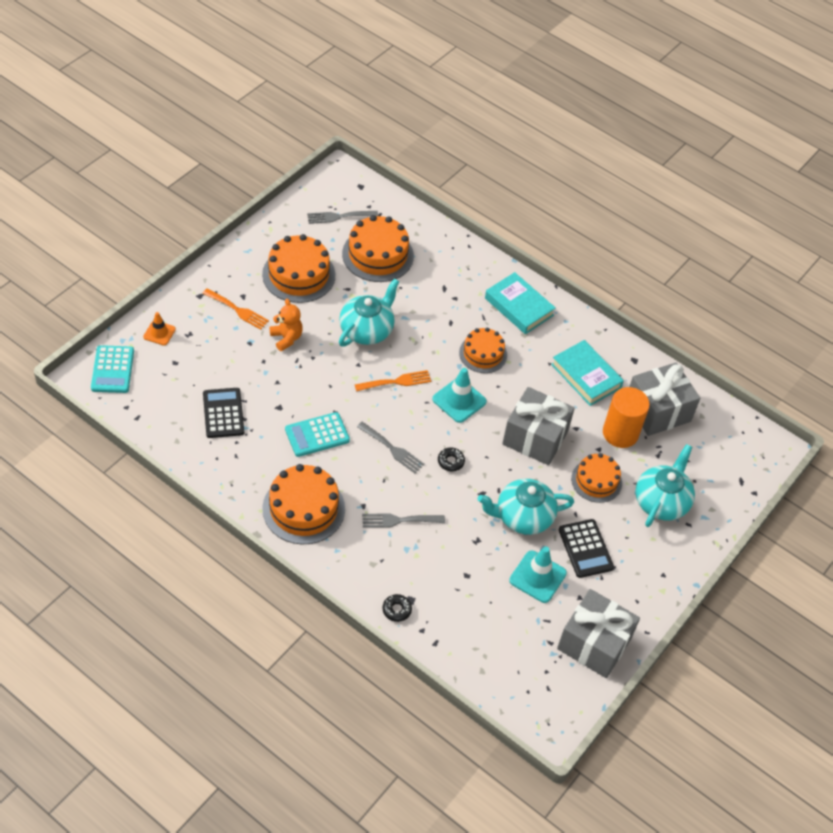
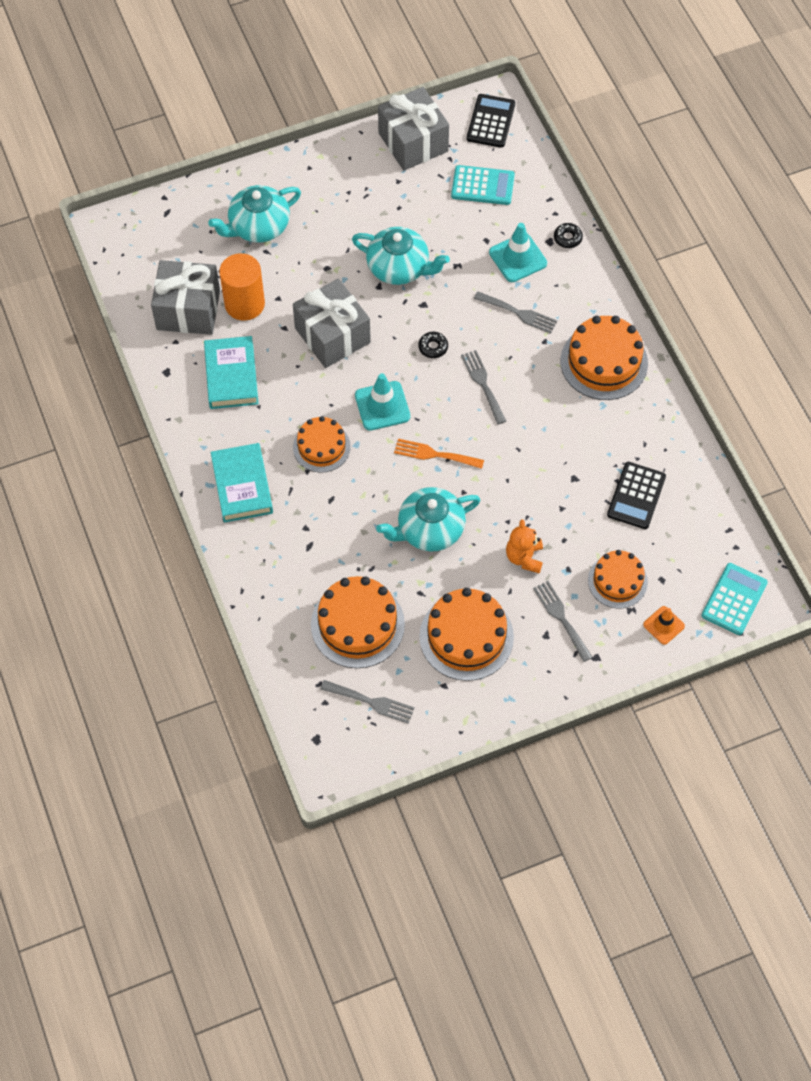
camera: 145 degrees left, 10 degrees up
(238, 310) = (561, 618): orange fork -> grey fork
(317, 435) = (551, 431): turquoise calculator -> turquoise calculator (482, 186)
(537, 577) = (423, 212): turquoise traffic cone -> turquoise traffic cone (518, 258)
(585, 549) = (362, 216): black calculator -> black calculator (491, 121)
(596, 481) = (304, 270): orange cake -> orange cake (617, 581)

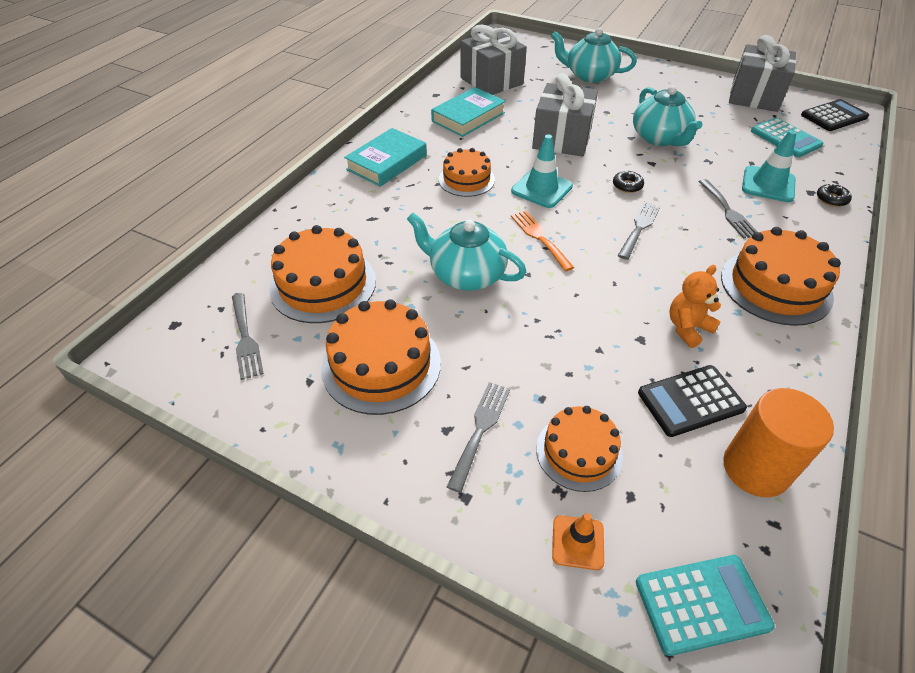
camera: 50 degrees right, 15 degrees down
(244, 304) = (528, 96): orange cylinder -> orange cylinder (755, 468)
(524, 557) = (514, 355): orange teddy bear -> orange teddy bear (688, 328)

